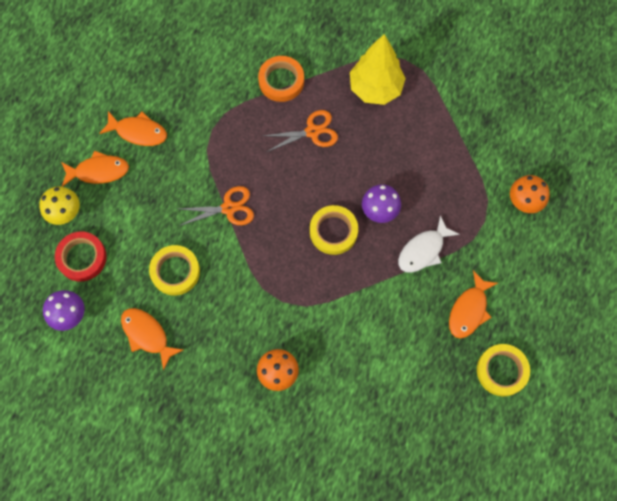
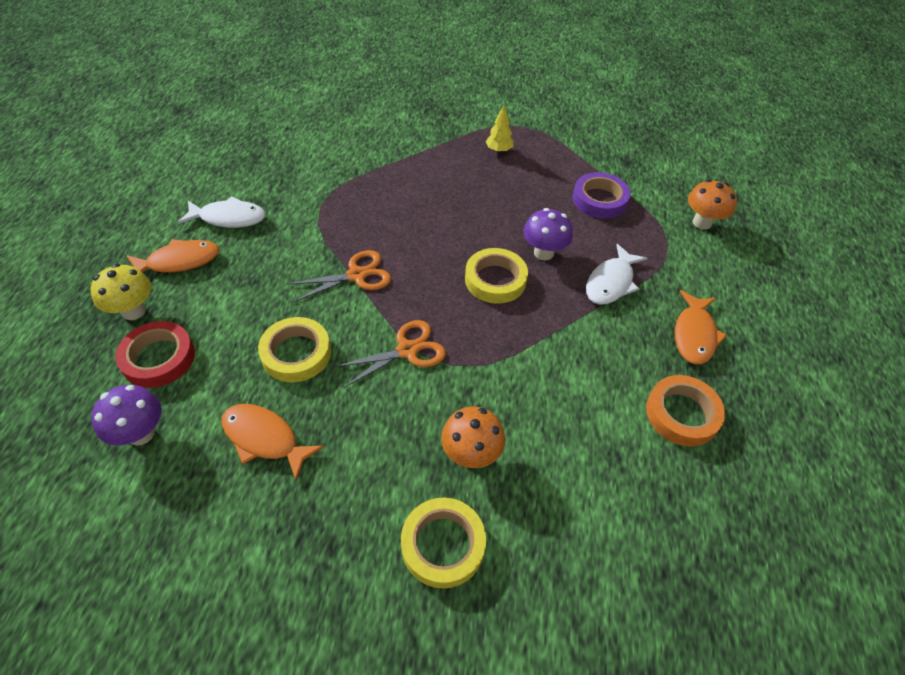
camera: 15 degrees left, 20 degrees down
(138, 132) = (229, 218): orange fish -> white fish
(281, 81) = (393, 156): orange tape -> orange tape (682, 414)
(312, 132) = (441, 193): orange scissors -> orange scissors (407, 350)
(375, 88) = (499, 150): yellow tree -> yellow tree, size x0.46
(445, 162) = (599, 200): none -> purple tape
(501, 371) = (769, 395): yellow tape -> yellow tape (443, 545)

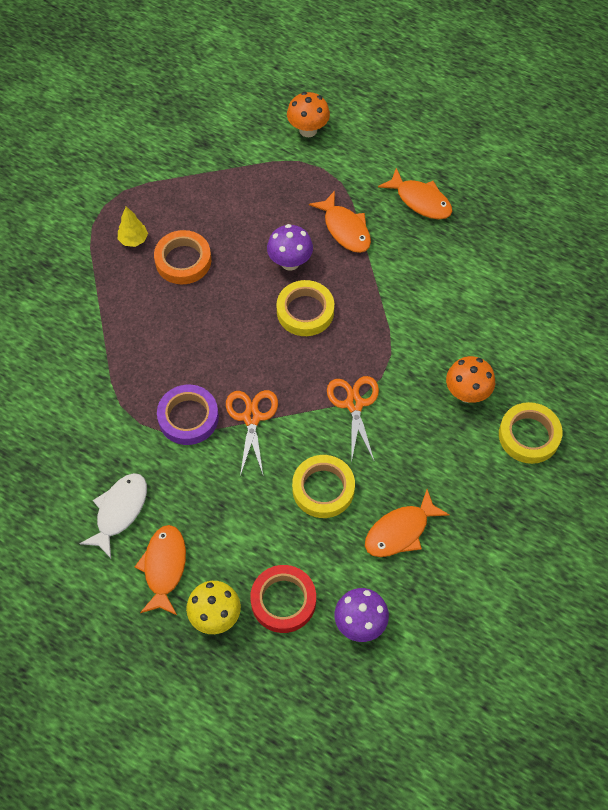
camera: 65 degrees left, 10 degrees up
(599, 200) = (244, 190): purple tape -> purple tape (188, 417)
(611, 282) = (345, 229): white fish -> orange fish
(682, 414) = (484, 246): orange tape -> orange tape (183, 260)

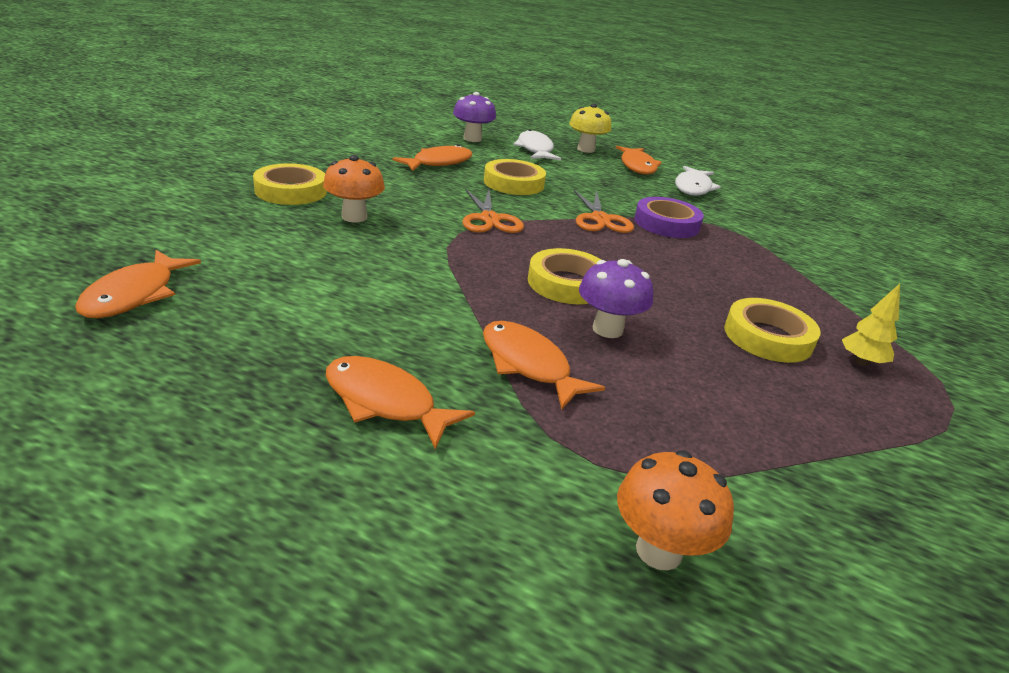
camera: 170 degrees right, 30 degrees down
(183, 260) = (768, 337): orange tape -> yellow tape
(283, 601) = (535, 149): red tape -> white fish
(575, 277) = (134, 295): none -> orange fish

